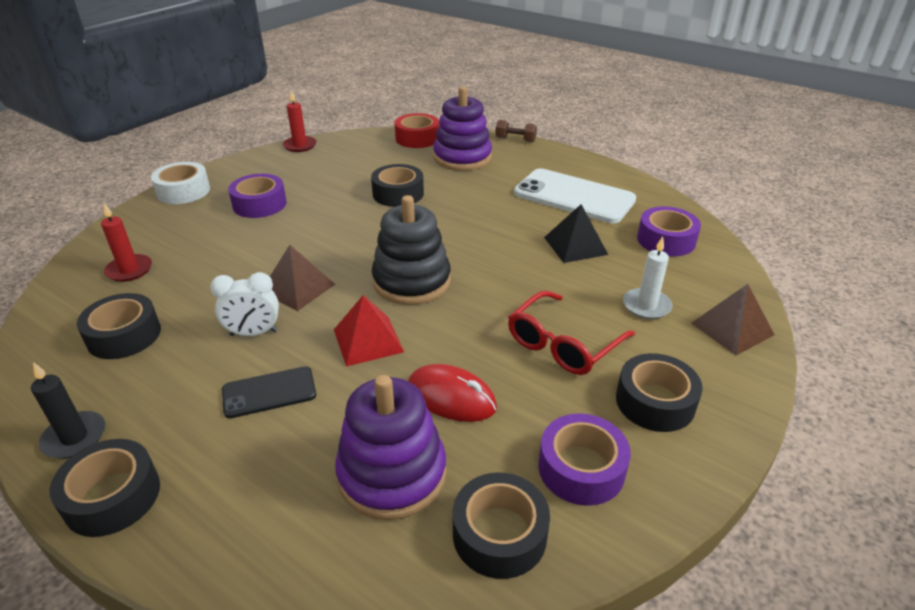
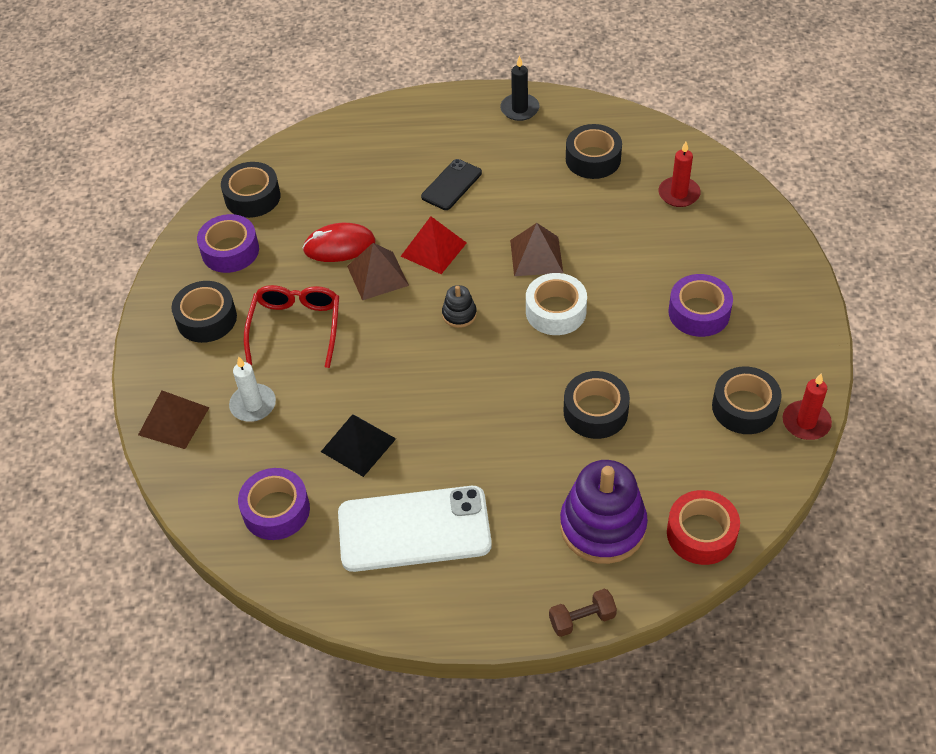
camera: 145 degrees right, 15 degrees up
(112, 496) = (458, 105): black tape -> black tape (744, 407)
(183, 191) = (791, 282): white tape -> white tape (555, 311)
(253, 333) = (515, 209): white clock -> none
(392, 474) = (332, 190): purple stacking toy -> none
(411, 281) = (459, 314): black stacking toy -> black stacking toy, size x0.46
(444, 347) = (377, 275): none -> brown pyramid

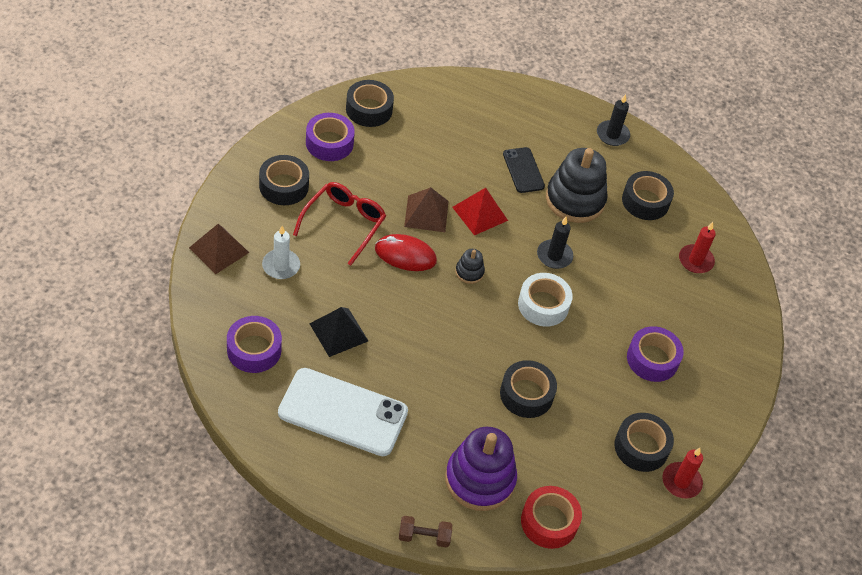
camera: 15 degrees right, 0 degrees up
(339, 246) = (411, 177): red mouse -> red mouse (405, 255)
(451, 185) = (523, 170): black phone -> black phone turned 75 degrees counterclockwise
(522, 190) = (575, 200): none -> black stacking toy
(536, 256) = (554, 256): brown pyramid -> black candle

